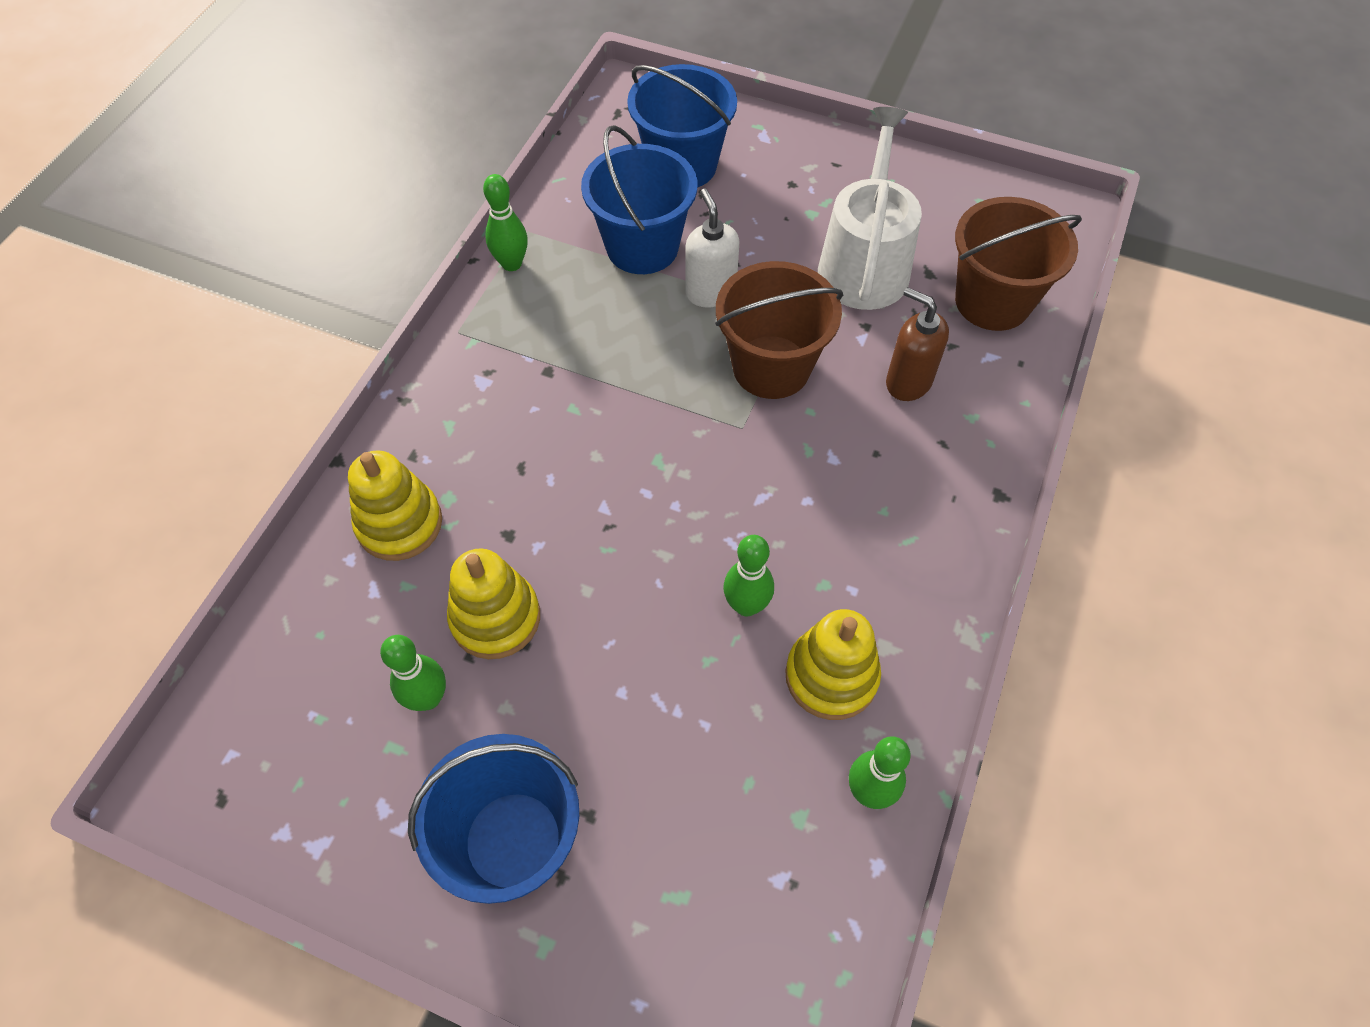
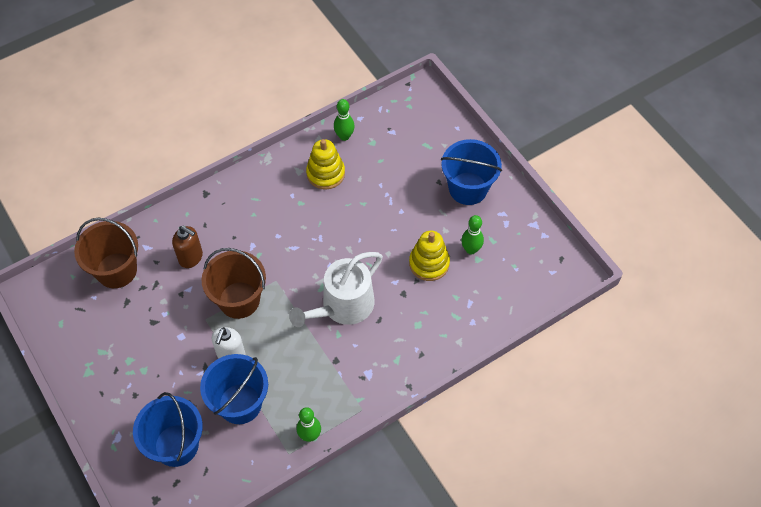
camera: 145 degrees left, 0 degrees up
(399, 523) = (444, 325): yellow stacking toy -> none
(746, 605) = (334, 212): green bowling pin -> none
(864, 263) = (149, 325): white watering can -> white watering can (343, 306)
(908, 382) = (191, 257): brown soap dispenser -> brown soap dispenser turned 45 degrees counterclockwise

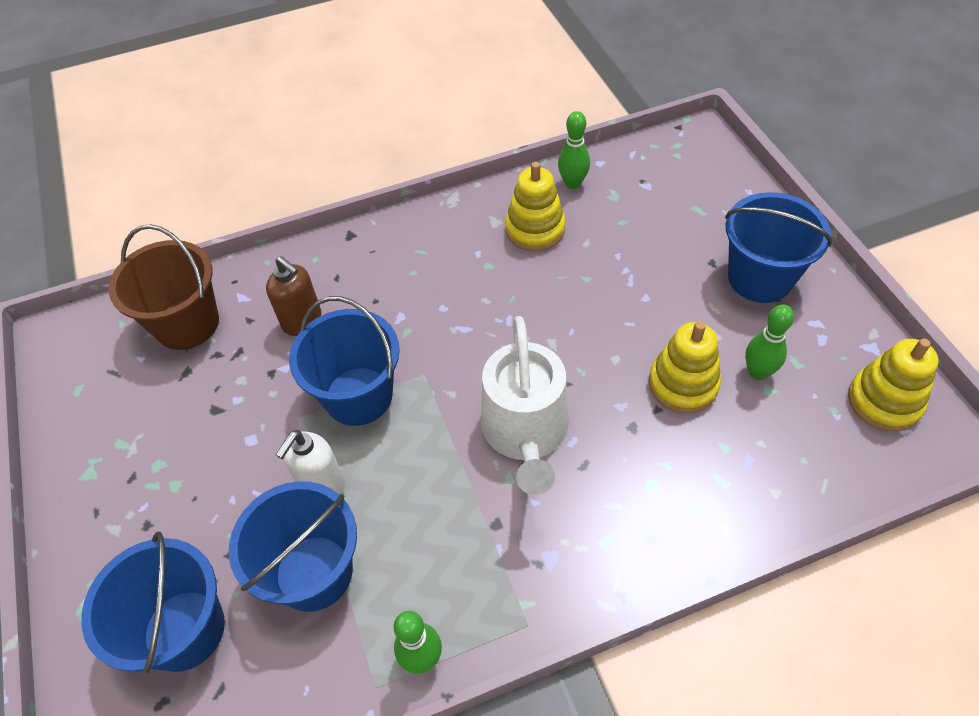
camera: 15 degrees right, 5 degrees down
(239, 300) = (358, 396): brown bucket -> blue bucket
(343, 306) = (526, 432): white watering can -> white watering can turned 60 degrees counterclockwise
(541, 256) = (884, 401): none -> yellow stacking toy

